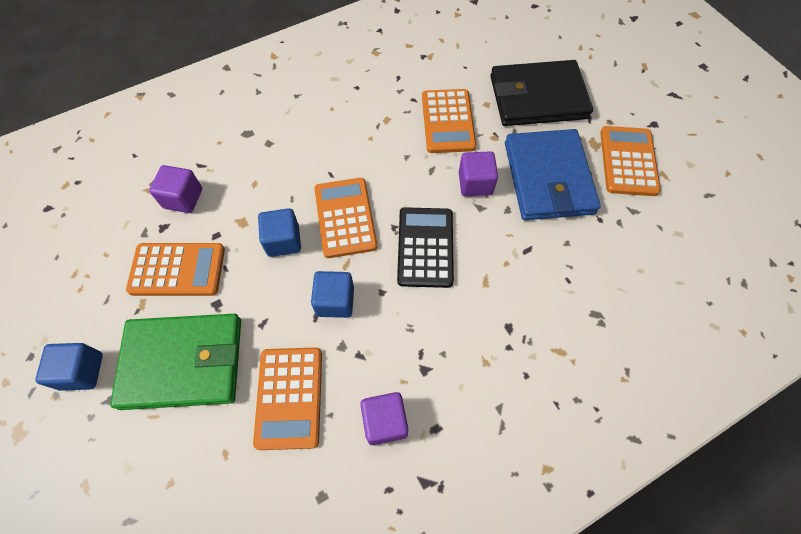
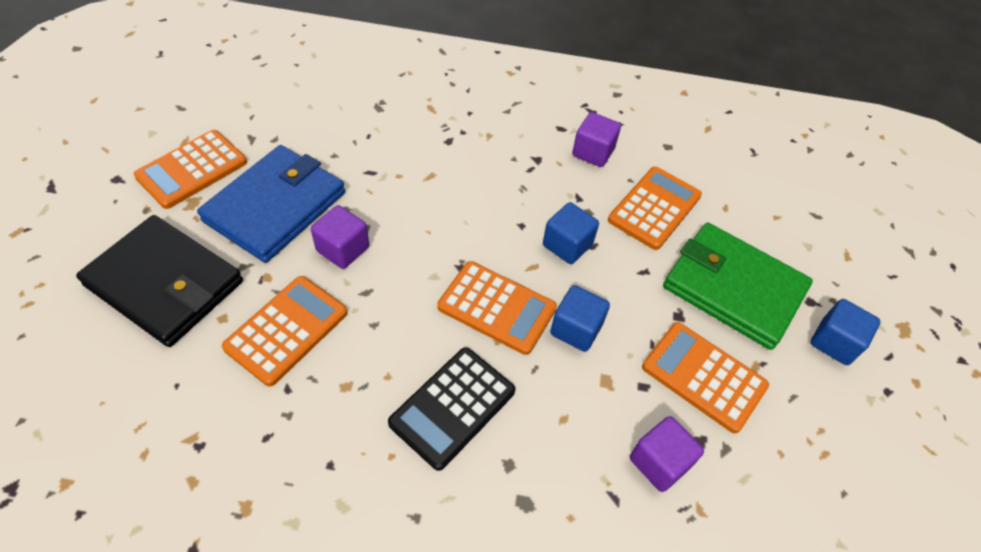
camera: 145 degrees left, 10 degrees down
(345, 218) = (497, 308): orange calculator -> orange calculator turned 90 degrees counterclockwise
(425, 247) = (450, 231): black calculator -> black calculator (452, 407)

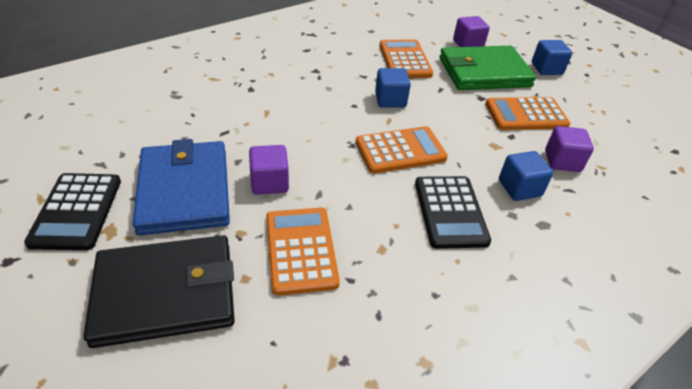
camera: 45 degrees left, 10 degrees down
(192, 169) = (77, 211): orange calculator -> black calculator
(576, 329) = (450, 133): blue cube -> blue cube (519, 188)
(593, 152) = (339, 52): purple cube -> purple cube (468, 44)

